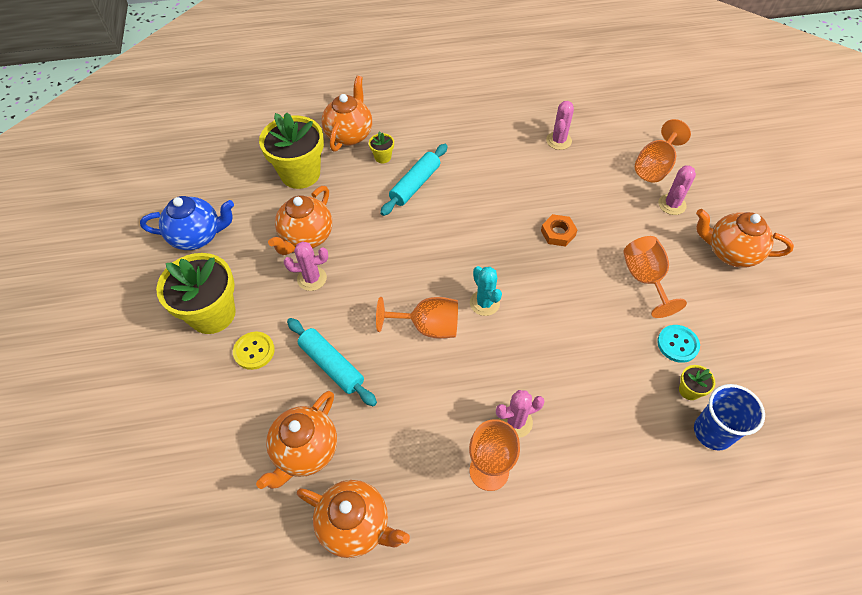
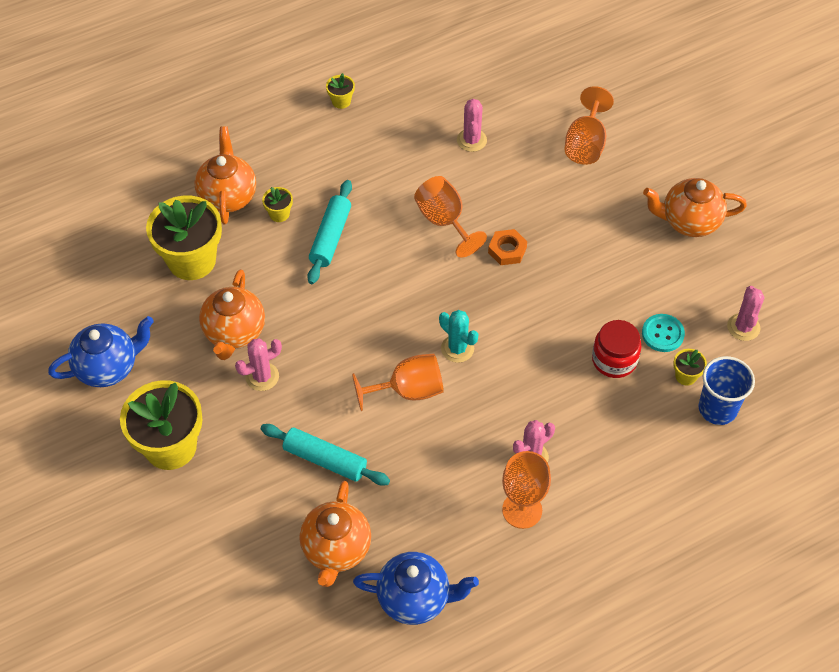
camera: 20 degrees left, 0 degrees up
(254, 351) = (236, 471): yellow button -> none
(355, 525) = (415, 598): orange teapot -> blue teapot
(465, 89) = (341, 101): none -> yellow flower pot
(624, 354) = (614, 360): none -> red jar
(645, 279) = (612, 275): orange goblet -> orange goblet (444, 221)
(672, 204) = (616, 184): pink cactus -> pink cactus (743, 327)

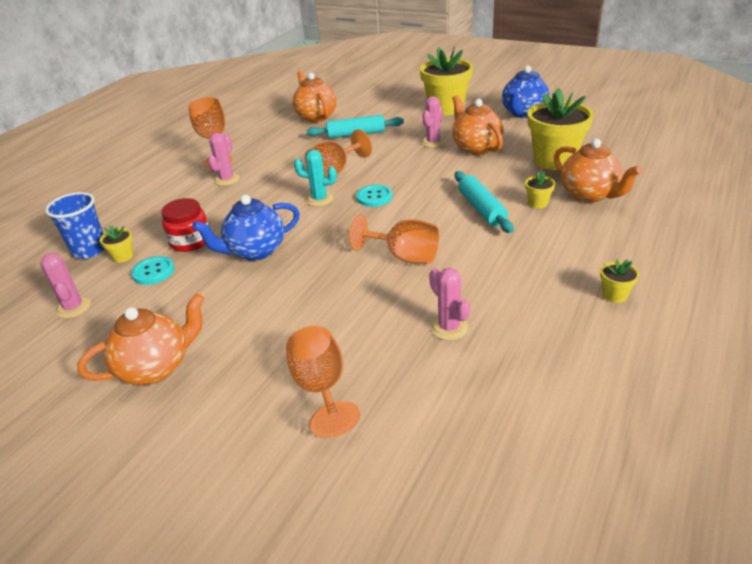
camera: 150 degrees right, 20 degrees down
(404, 316) = (374, 197): none -> turquoise button
(415, 598) = (258, 121): blue teapot -> blue teapot (255, 251)
(507, 250) = (331, 263): orange nut -> none

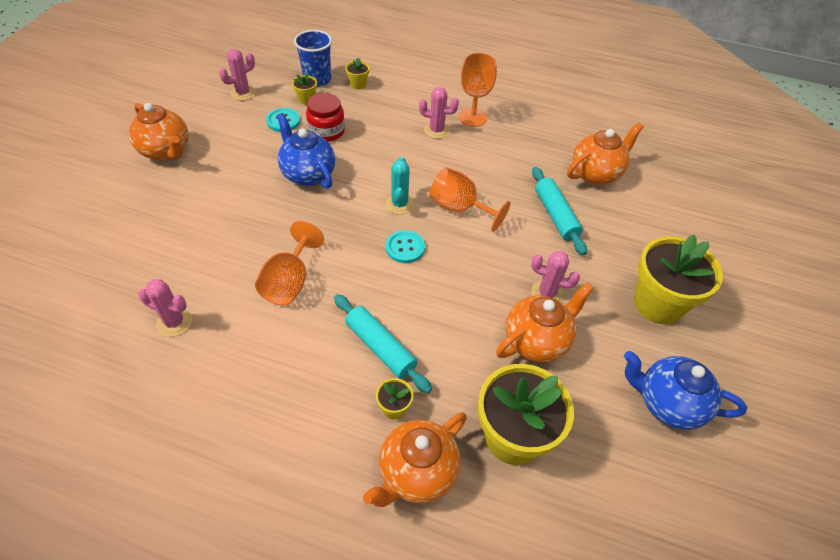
camera: 75 degrees right, 15 degrees up
(321, 388) = (120, 244): orange goblet -> none
(449, 327) = (174, 322): pink cactus -> pink cactus turned 60 degrees clockwise
(481, 209) = (380, 347): turquoise rolling pin -> turquoise rolling pin turned 75 degrees clockwise
(614, 295) = (198, 474): yellow flower pot -> yellow flower pot (358, 84)

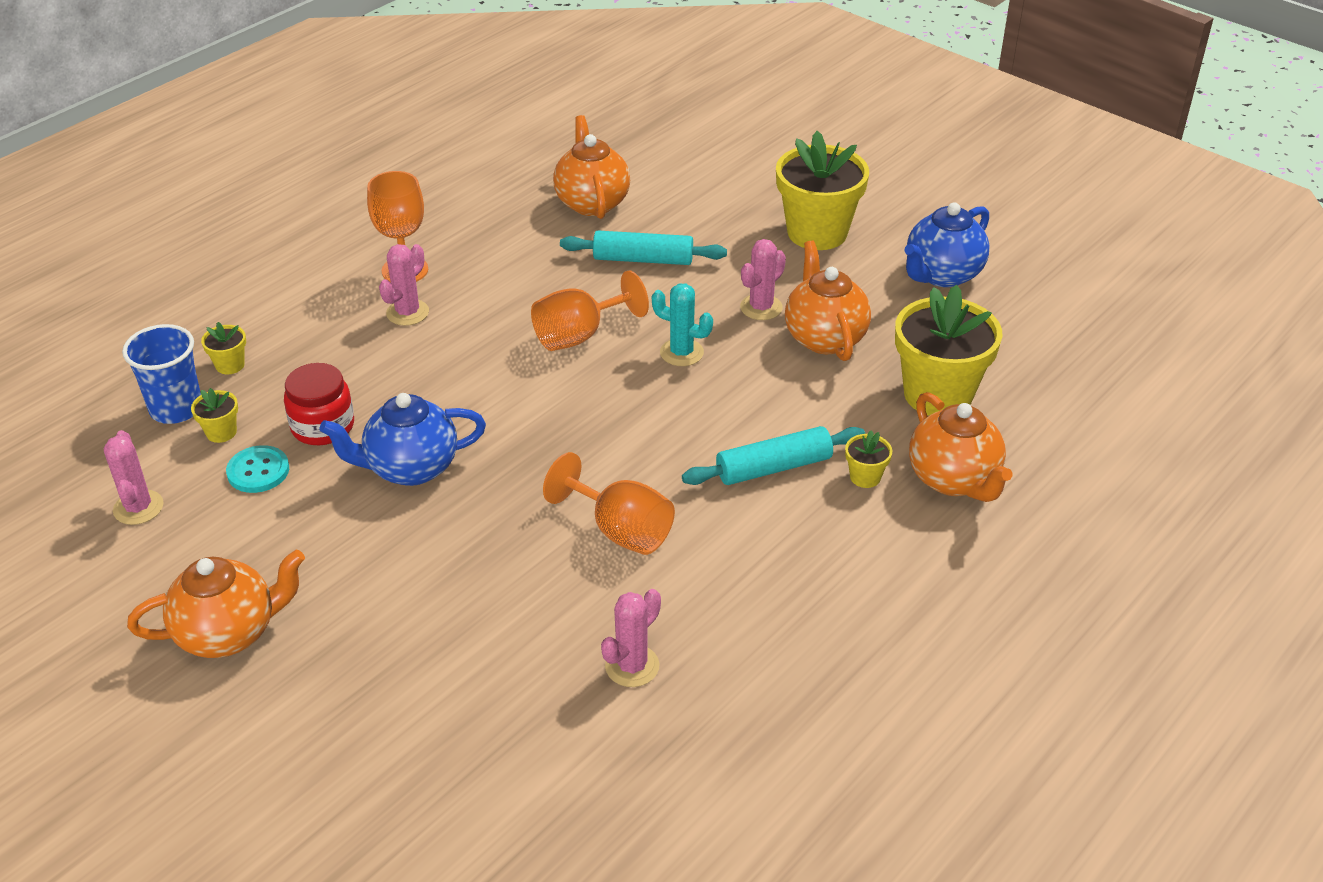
camera: 65 degrees left, 10 degrees down
(399, 204) = (536, 388): turquoise cactus -> turquoise cactus (681, 353)
(405, 247) = (621, 404): turquoise button -> none

